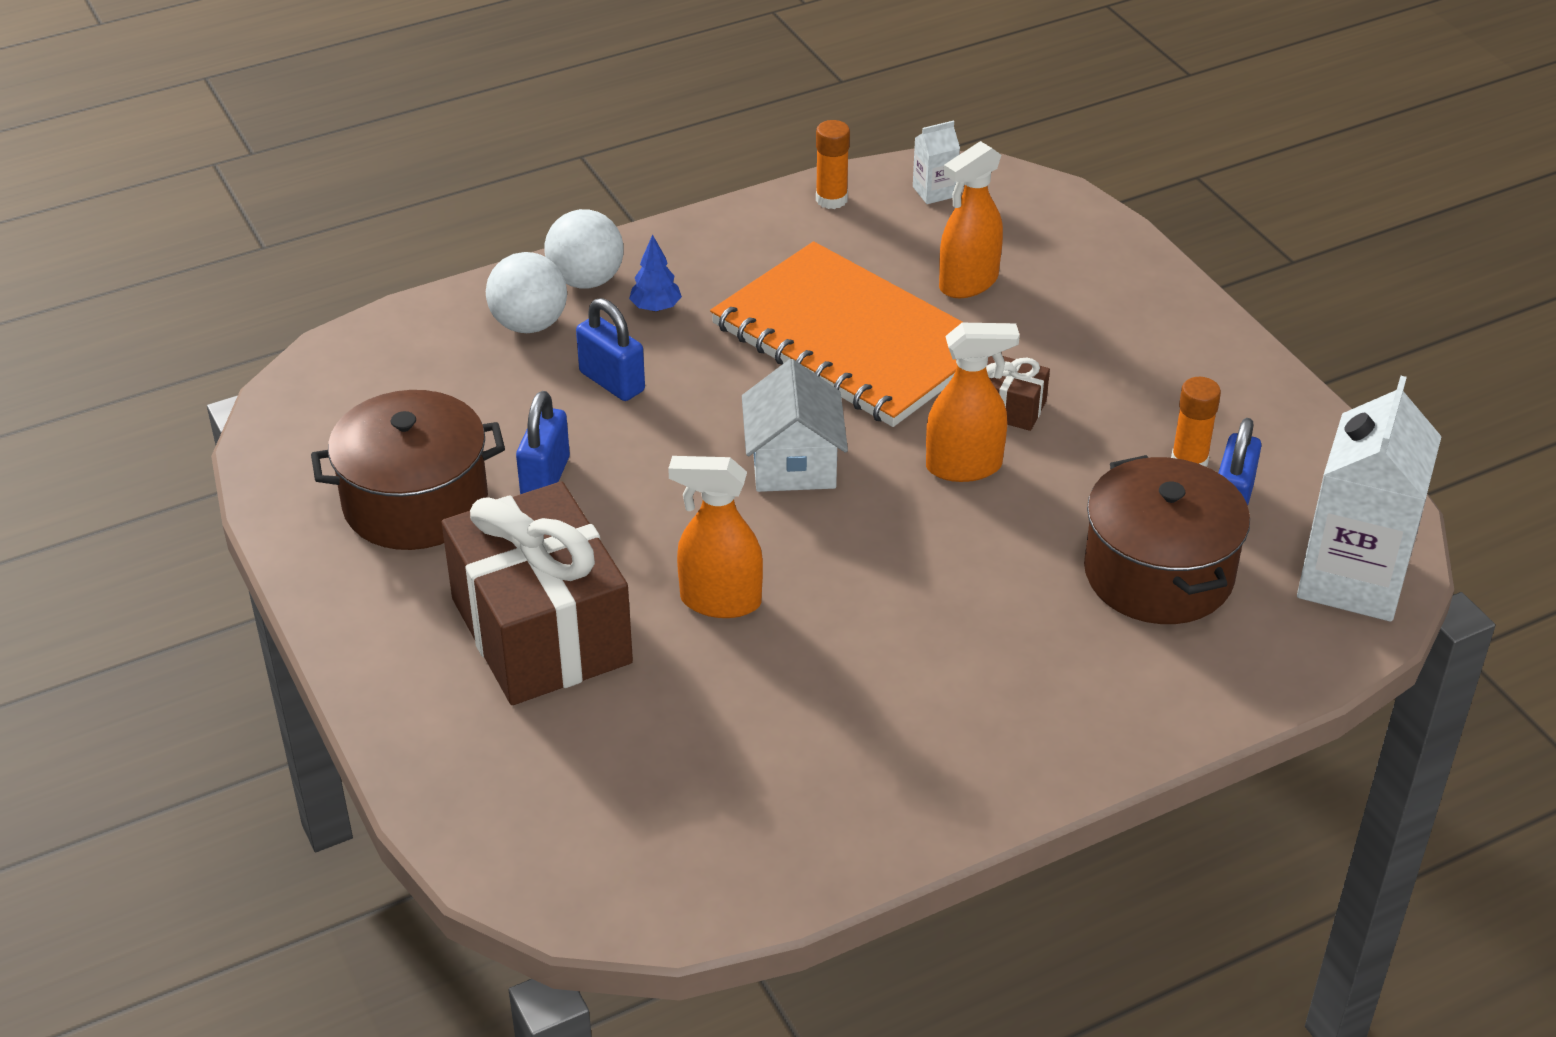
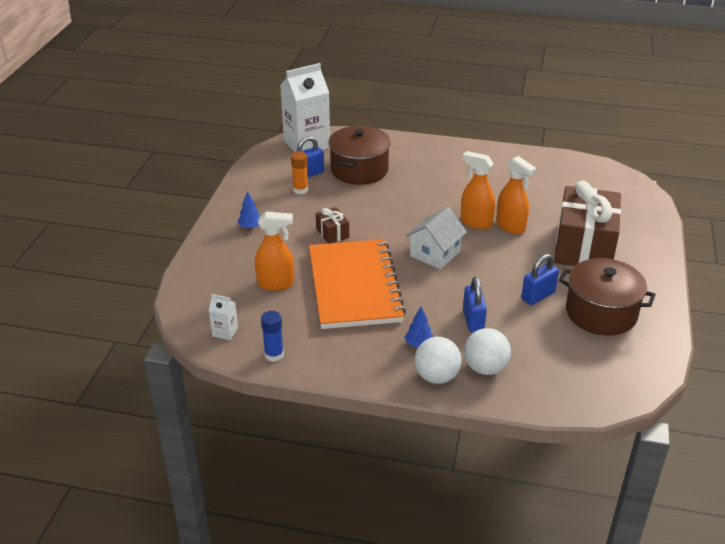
camera: 140 degrees left, 5 degrees down
(831, 199) = (274, 355): orange glue stick -> blue glue stick
(964, 467) = (375, 223): orange spray bottle -> orange spray bottle (475, 222)
(1149, 345) = (250, 227): none -> blue tree

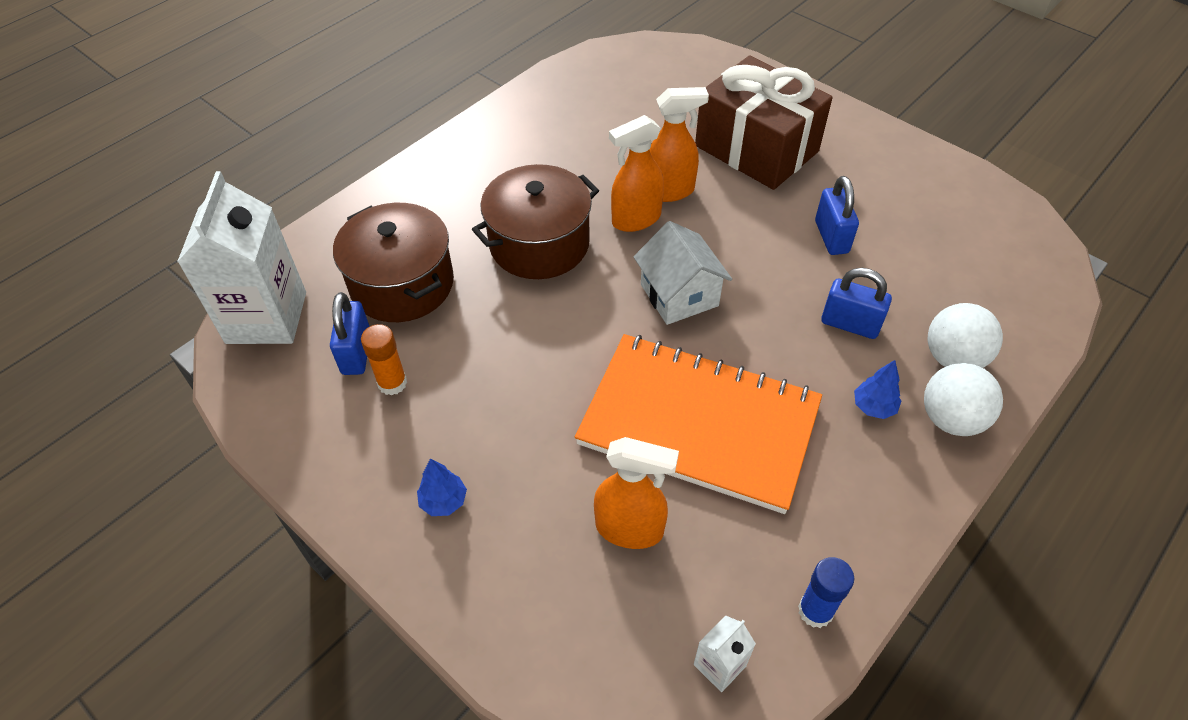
camera: 60 degrees left, 15 degrees up
(276, 284) = (630, 529): orange spray bottle -> orange spray bottle turned 75 degrees clockwise
(332, 233) = (545, 392): brown gift -> none
(601, 313) = (893, 199): brown pot -> brown pot (539, 244)

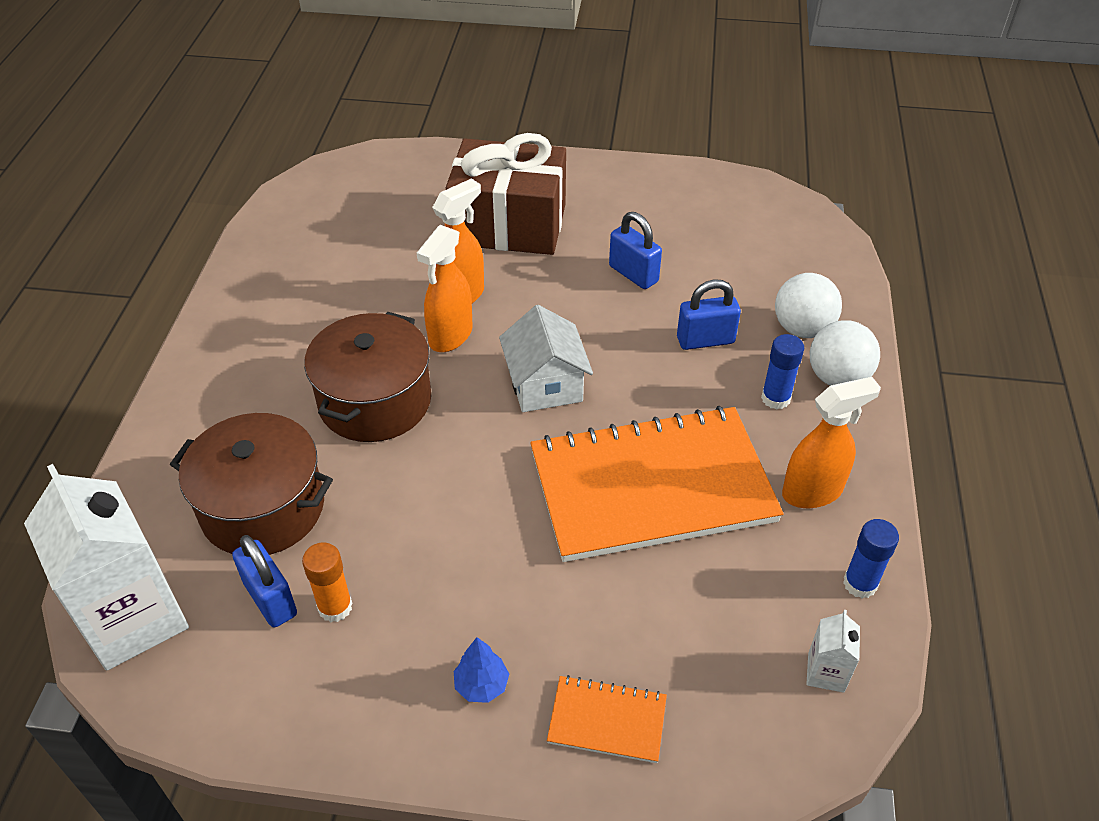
camera: 35 degrees left, 5 degrees down
(511, 587) = (607, 721): none -> orange notebook
(630, 529) = (667, 608): orange spray bottle -> orange spray bottle (812, 491)
(679, 295) = (545, 385): white house -> white house turned 45 degrees clockwise
(873, 407) = (775, 398): blue tree -> blue glue stick

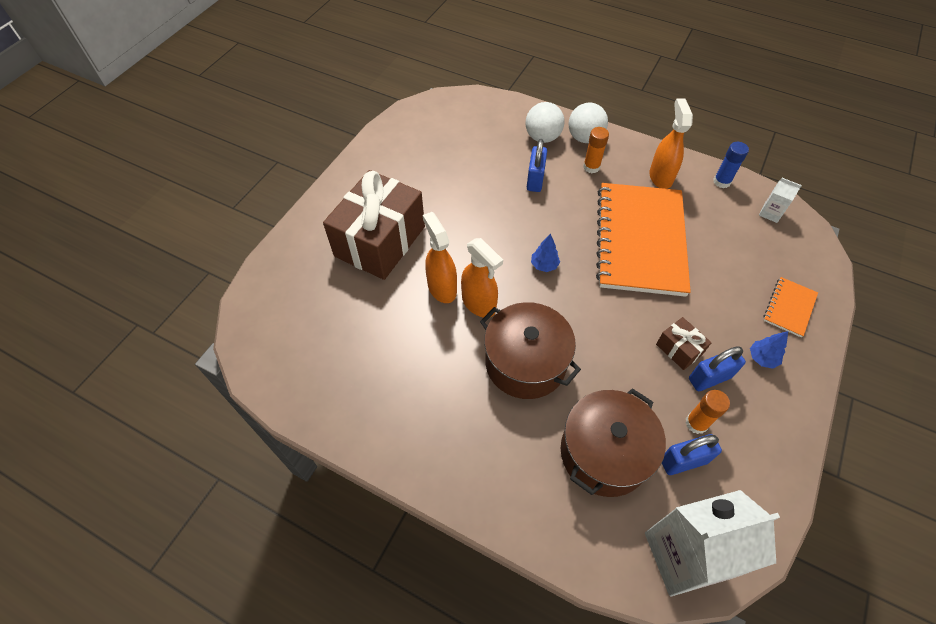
camera: 70 degrees left, 10 degrees up
(458, 568) = (679, 349): none -> brown gift
(545, 385) = (544, 265): white house -> blue tree
(633, 274) = (463, 193): blue padlock -> blue padlock (709, 378)
(775, 398) = (591, 167): blue glue stick -> orange glue stick

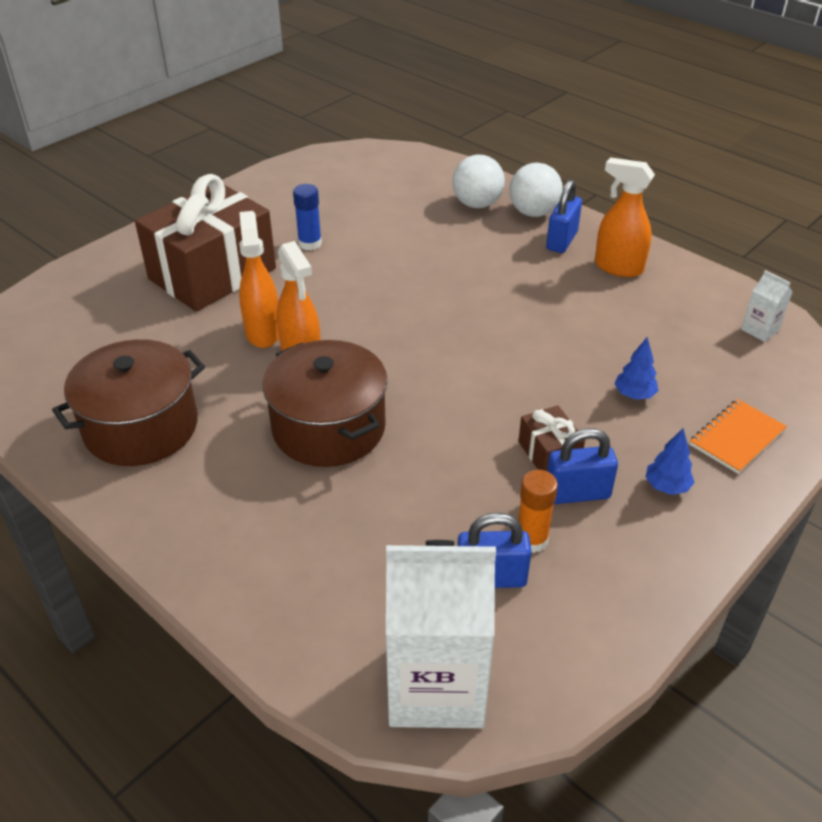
camera: 15 degrees right, 15 degrees down
(535, 180) = (444, 244): blue padlock -> blue padlock (561, 241)
(544, 265) = (408, 332): blue tree -> blue tree (634, 395)
(591, 167) = (527, 243): orange glue stick -> none
(604, 453) = (383, 545): brown pot -> brown pot (141, 427)
(640, 240) = (554, 328): orange notebook -> none
(660, 177) = (618, 267): orange spray bottle -> orange spray bottle turned 75 degrees counterclockwise
(721, 182) = (704, 285): blue glue stick -> blue glue stick (310, 244)

